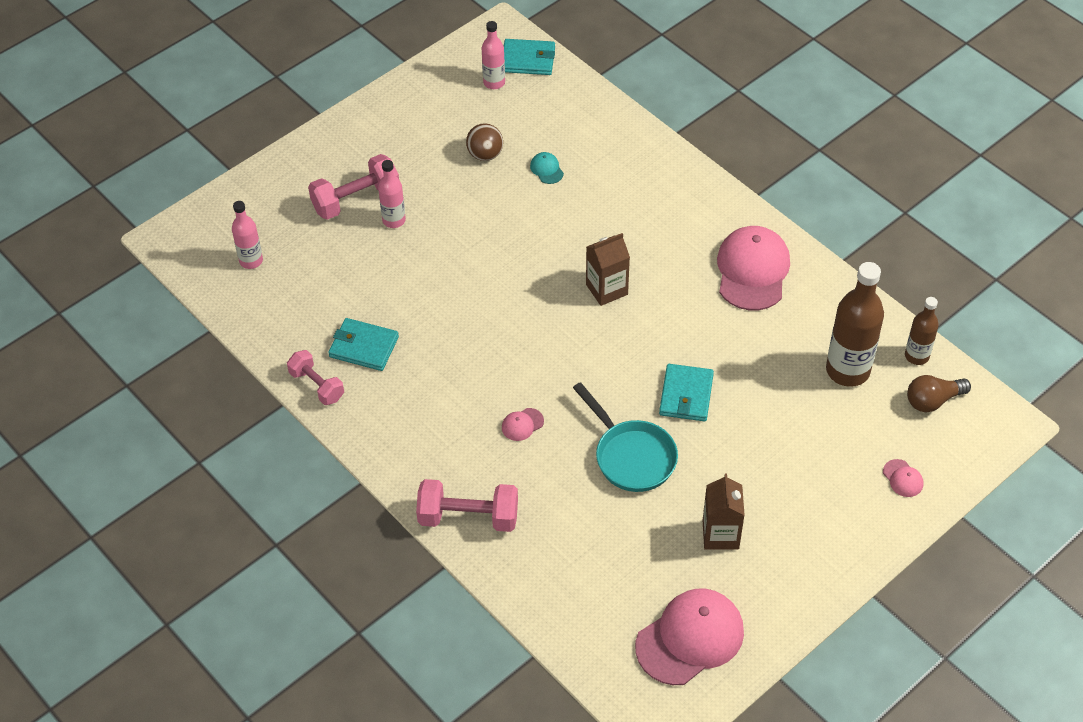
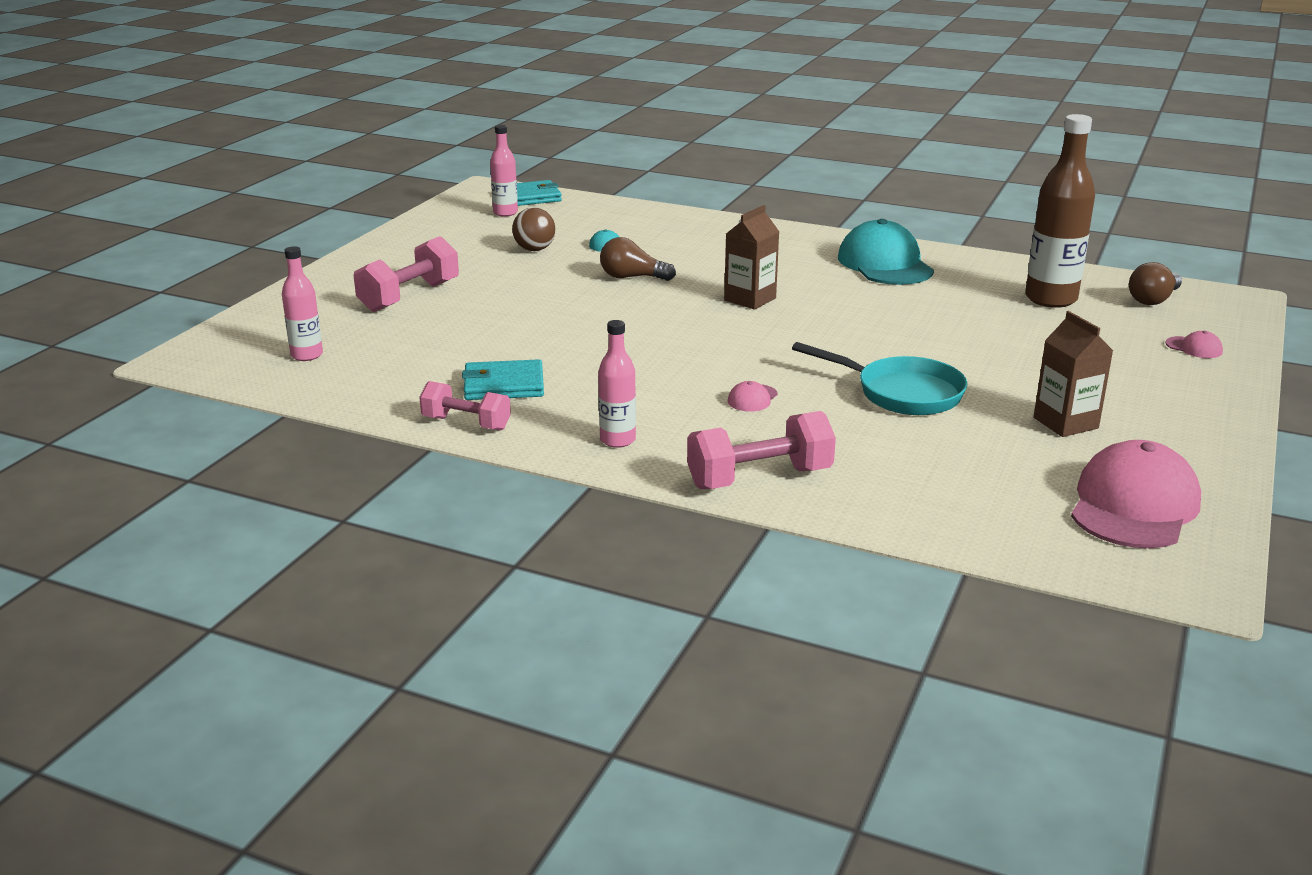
camera: 25 degrees left, 25 degrees down
(394, 220) = (466, 301): pink bottle -> pink bottle (617, 440)
(536, 225) = (632, 277): none -> brown light bulb
(686, 395) = (911, 344): turquoise wallet -> none
(752, 271) = (885, 264): pink cap -> turquoise cap
(916, 356) = (1102, 279): brown bottle -> none

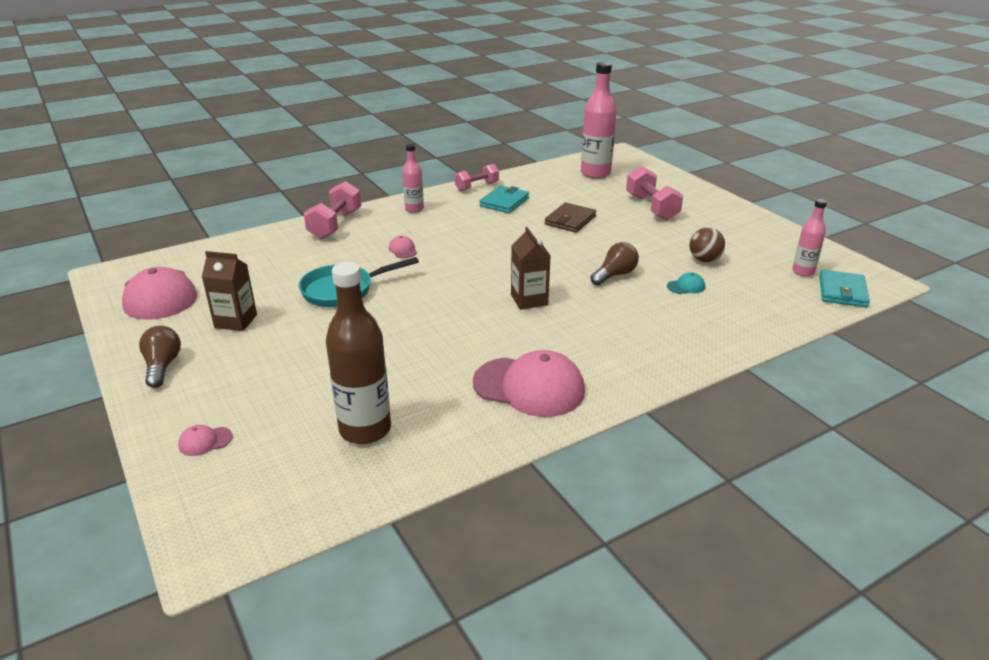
camera: 125 degrees right, 5 degrees up
(307, 355) = (595, 173): pink bottle -> pink bottle, size x1.78
(514, 329) = (570, 220): none -> brown wallet
(885, 264) = (529, 387): turquoise cap -> pink cap
(1153, 299) = (286, 490): brown light bulb -> brown light bulb (162, 366)

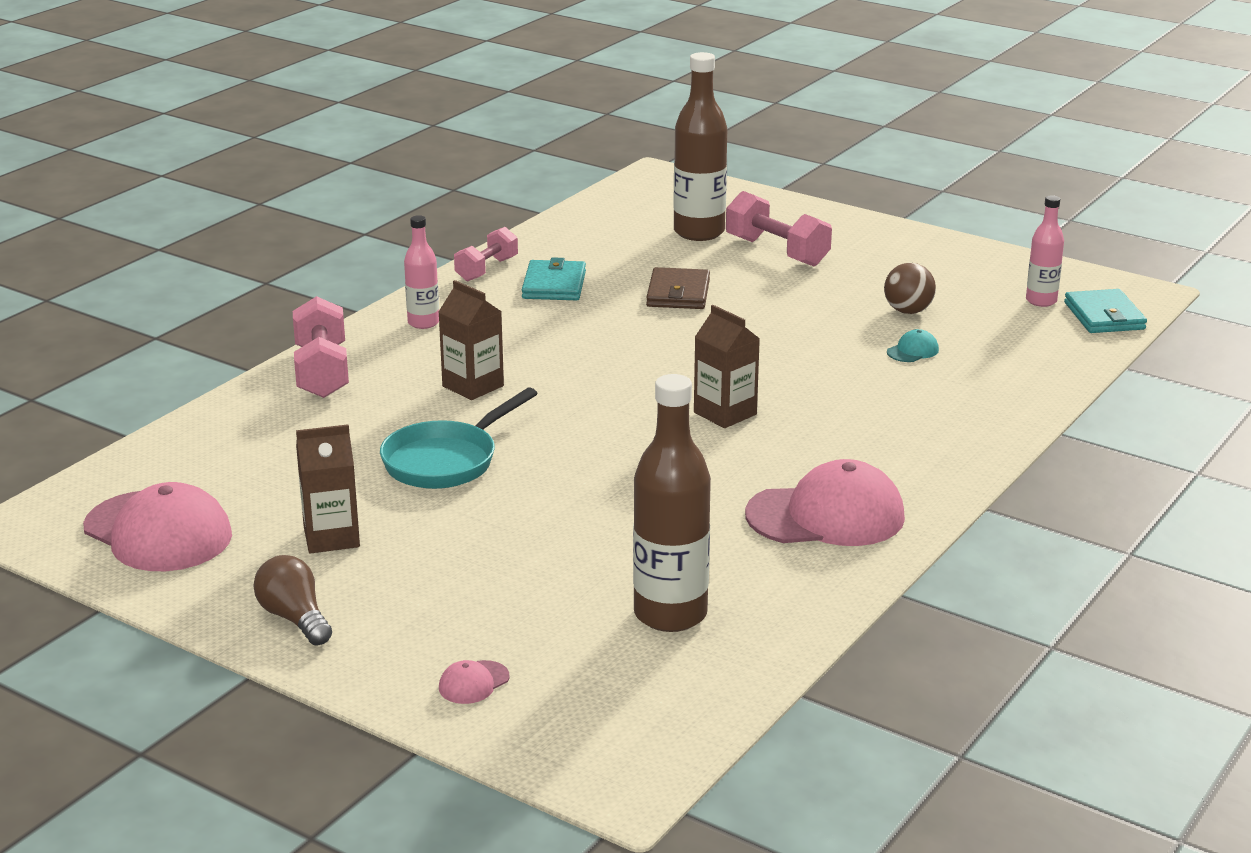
camera: 25 degrees left, 5 degrees down
(403, 250) = (473, 386): pink cap -> brown carton
(595, 173) = (649, 215): pink bottle -> none
(615, 188) = (699, 232): none -> brown bottle
(615, 275) = (809, 356): brown light bulb -> none

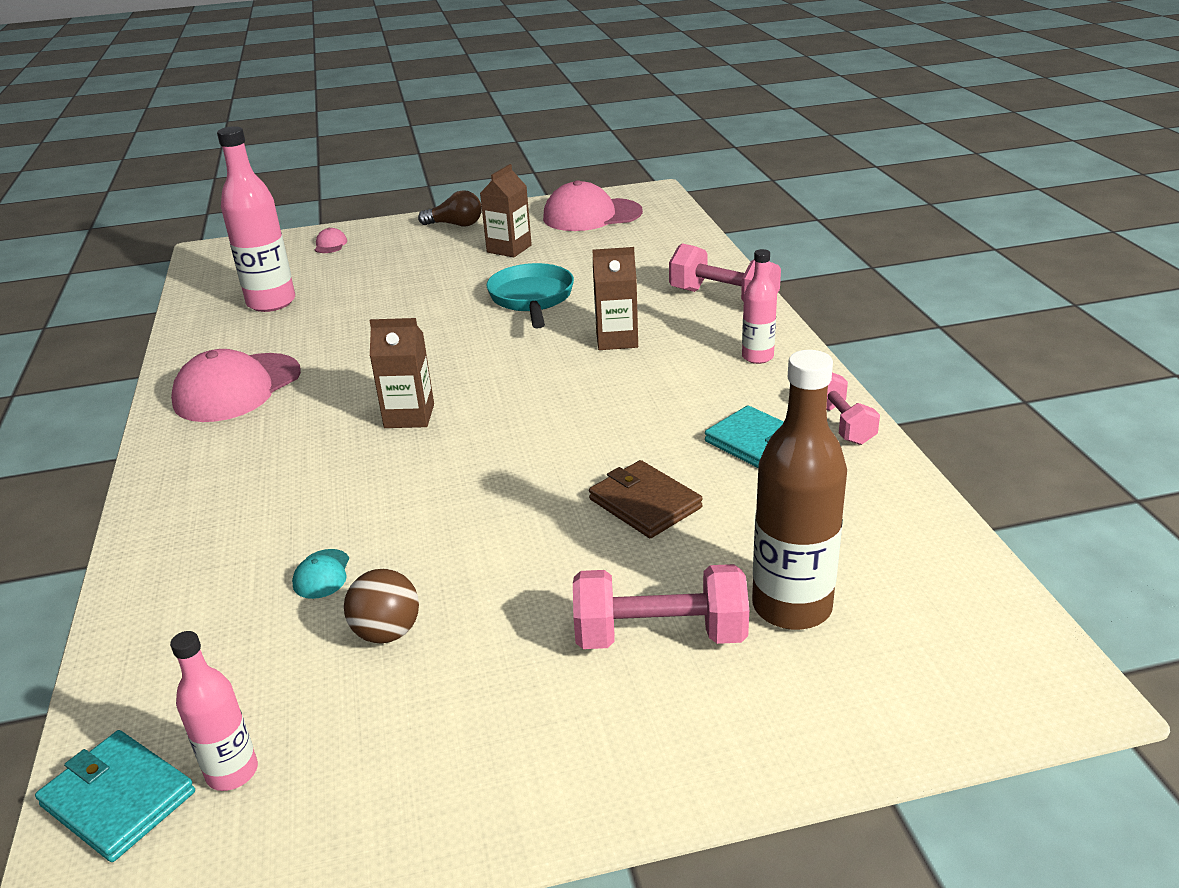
camera: 135 degrees right, 5 degrees up
(670, 614) = (271, 302): brown bottle -> pink bottle

